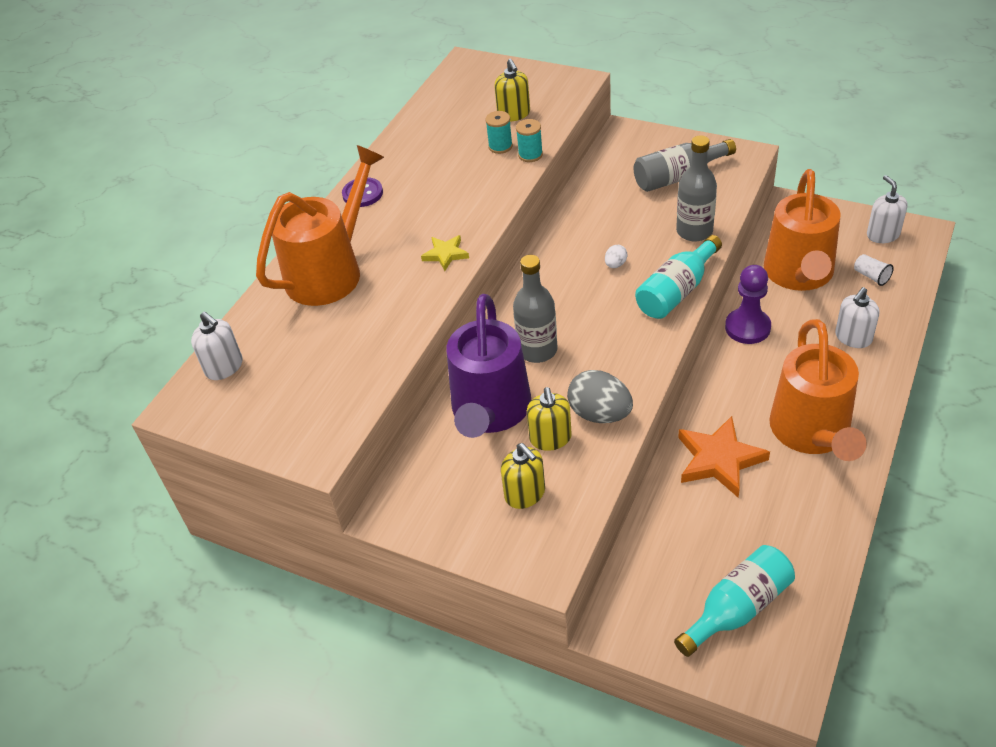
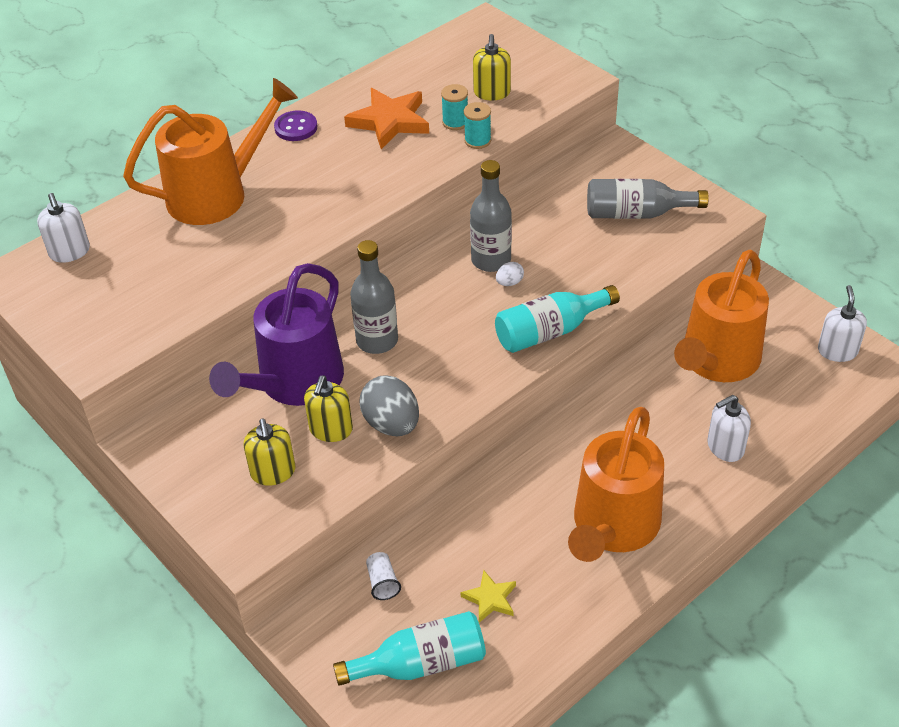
camera: 20 degrees right, 0 degrees up
(445, 254) = (329, 214): yellow star -> yellow star (490, 599)
(694, 231) = (611, 276): grey bottle -> grey bottle (491, 260)
(719, 460) = (503, 516): orange star -> orange star (390, 121)
(747, 327) = (624, 396): purple pawn -> none
(871, 276) = (791, 391): white cup -> white cup (382, 582)

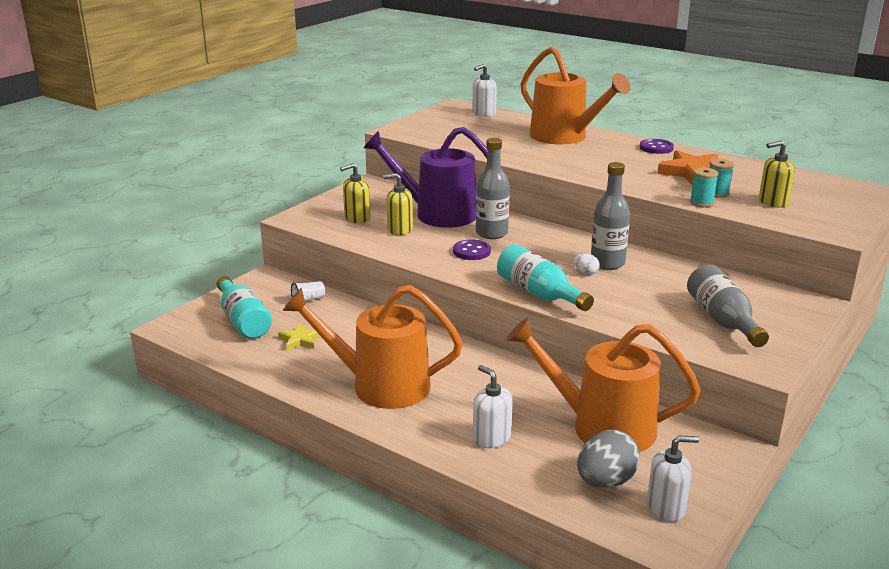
camera: 75 degrees right, 20 degrees down
(391, 424) = (412, 247): grey egg -> grey egg (605, 481)
(423, 368) = (471, 251): none -> purple button

